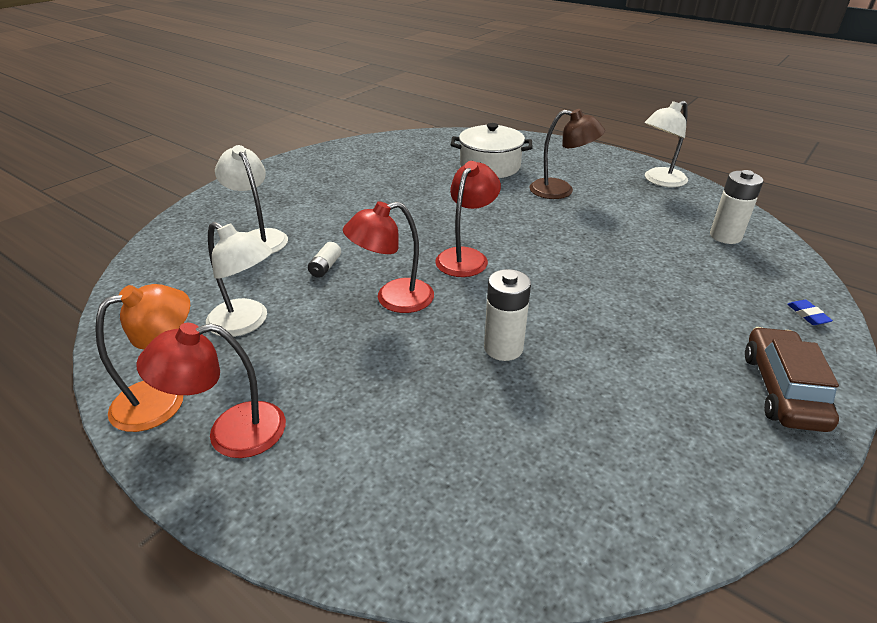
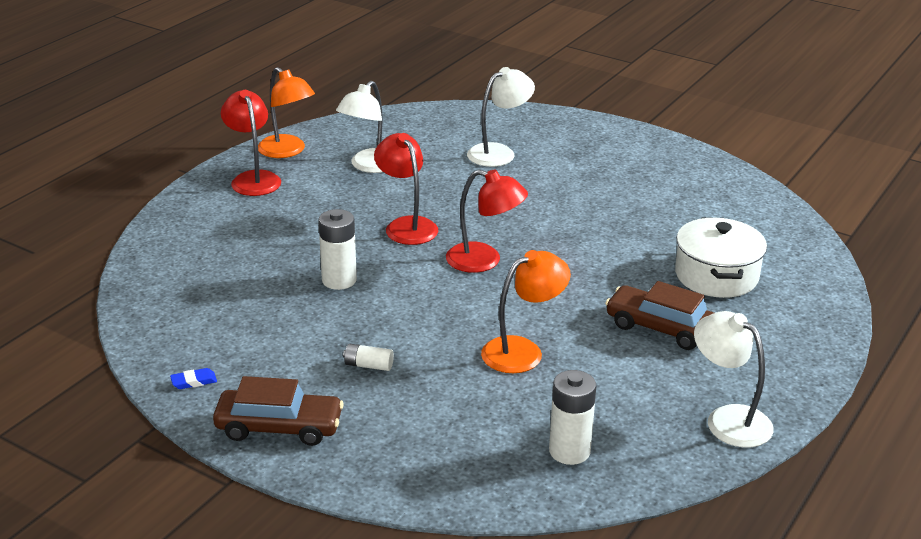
camera: 85 degrees right, 5 degrees down
(325, 267) = (454, 189): white battery -> white battery (368, 365)
(560, 191) = (661, 328): brown lamp -> brown car
(605, 246) = (523, 351): none -> orange lamp
(807, 315) = (397, 477): blue eraser -> blue eraser (194, 381)

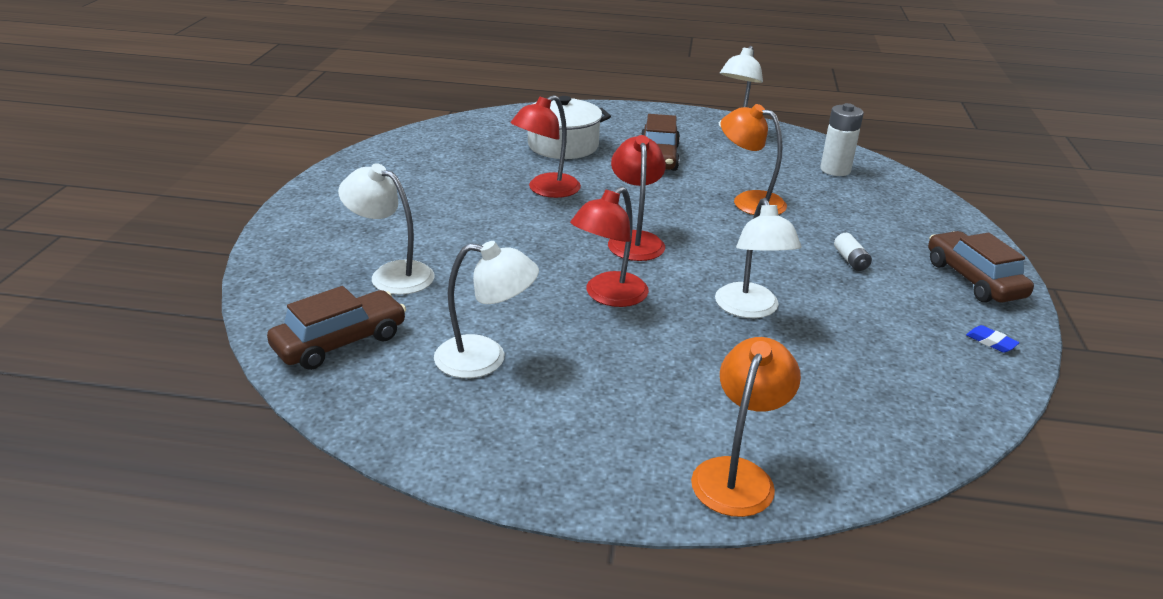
camera: 115 degrees left, 0 degrees up
(253, 179) = (590, 452): red lamp -> red lamp (546, 190)
(287, 151) = (484, 448): orange lamp -> orange lamp (737, 474)
(339, 280) = (750, 309): white battery -> white lamp
(426, 127) = (340, 342): none -> brown car

